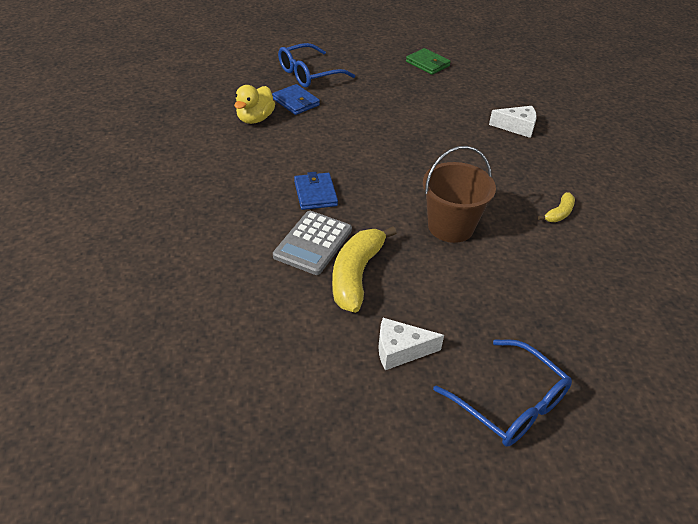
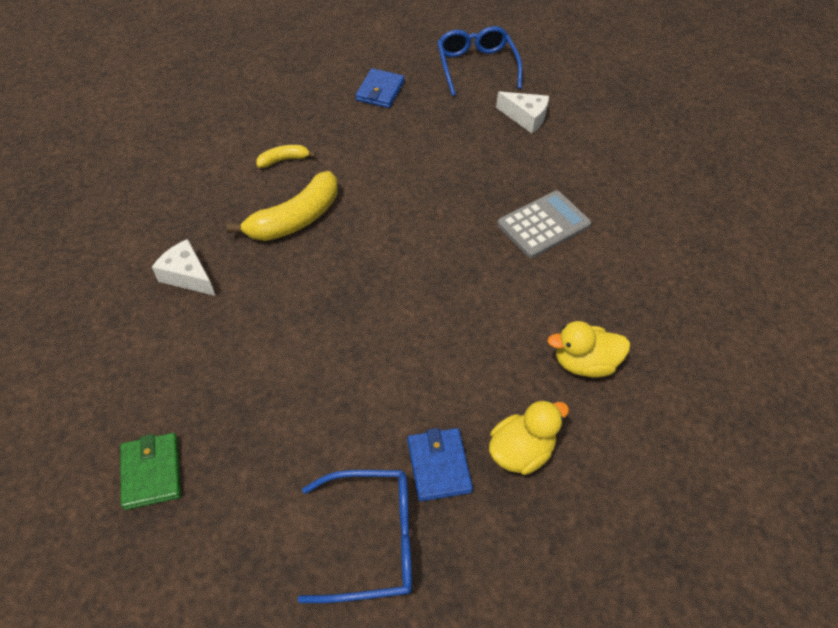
camera: 150 degrees left, 10 degrees up
(236, 166) = (584, 363): none -> yellow duck
(315, 193) = (508, 281): blue wallet -> blue wallet (380, 91)
(356, 275) = (522, 180): yellow banana -> yellow banana (295, 219)
(450, 227) = (399, 188): brown bucket -> none

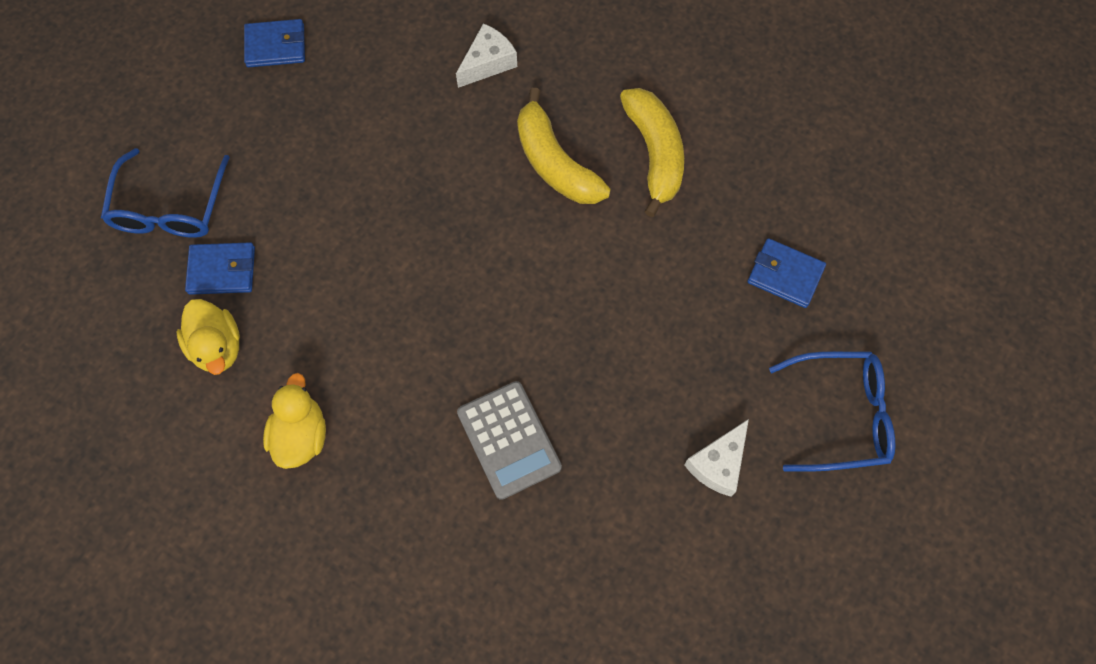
camera: 100 degrees right, 15 degrees up
(151, 472) = (276, 46): green wallet -> blue wallet
(284, 160) = (654, 154): yellow banana -> yellow banana, size x1.97

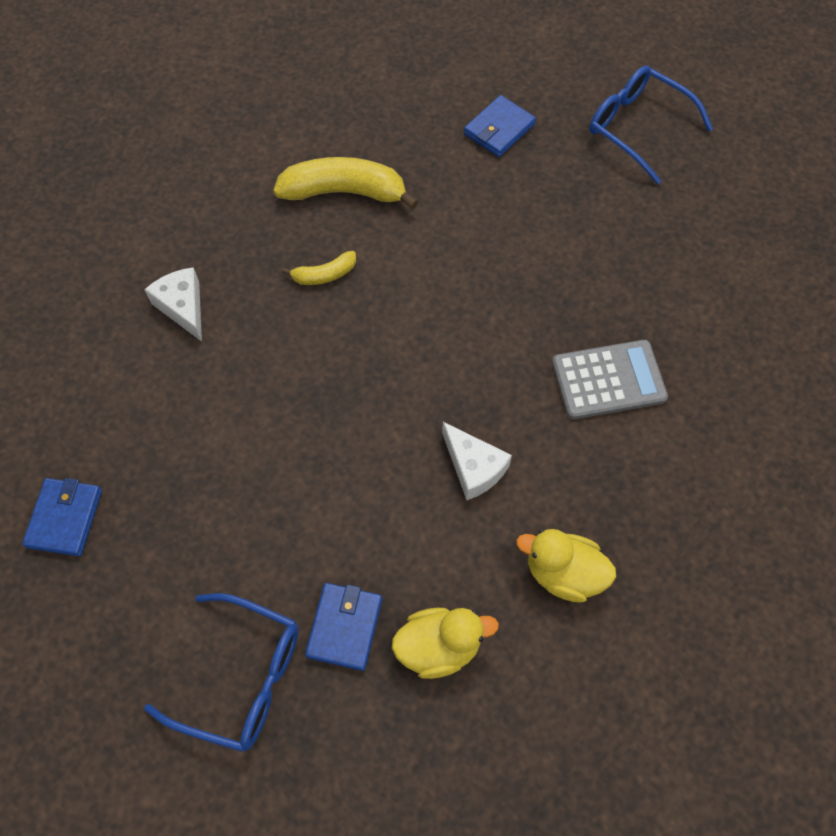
camera: 75 degrees left, 5 degrees down
(555, 162) = (324, 275): yellow banana -> yellow banana, size x0.51
(718, 464) = (663, 223): white cheese -> white cheese (474, 468)
(841, 415) = (637, 127): blue glasses -> blue glasses turned 60 degrees counterclockwise

